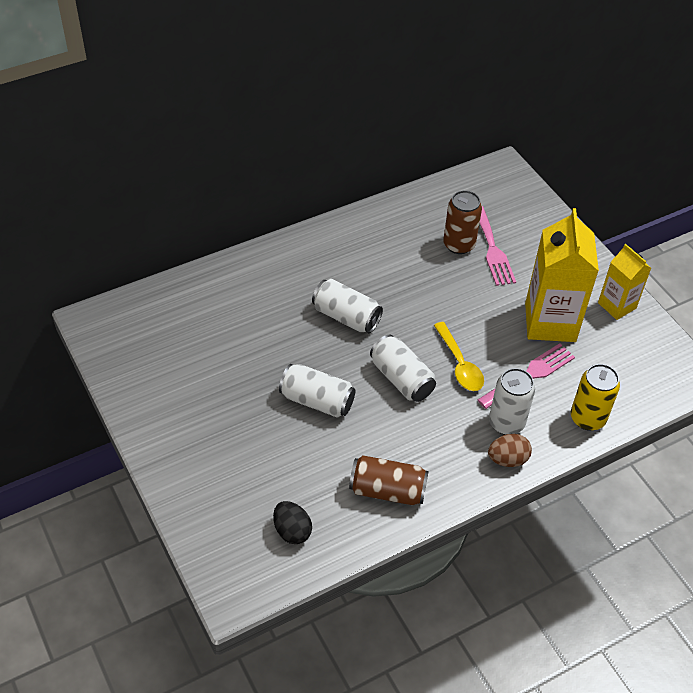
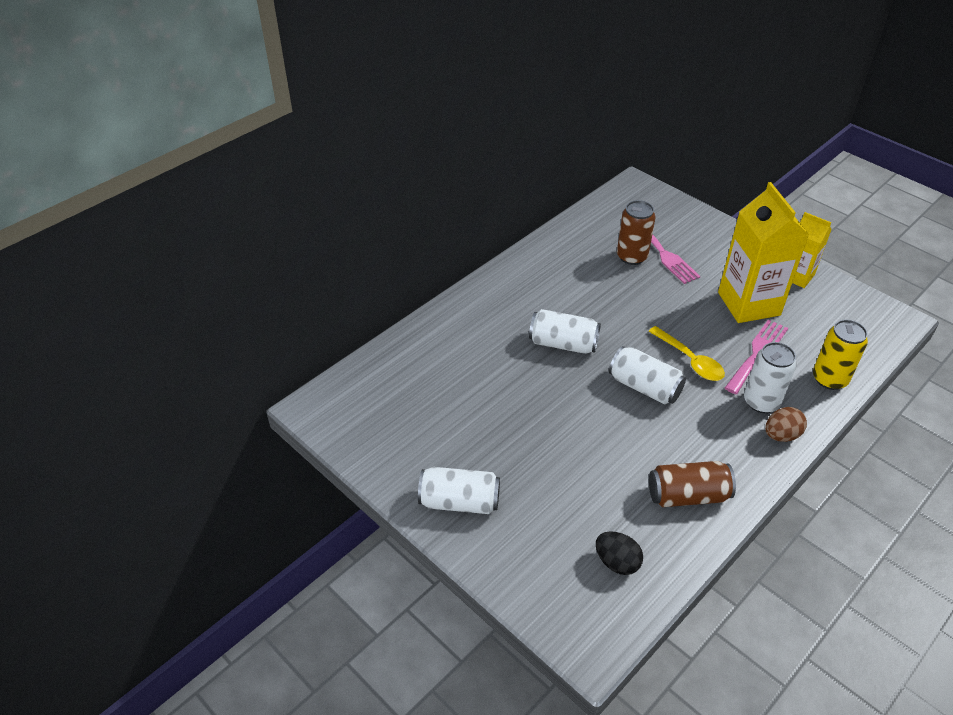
camera: 15 degrees left, 5 degrees down
(317, 401) = (576, 428): white can -> white can (459, 501)

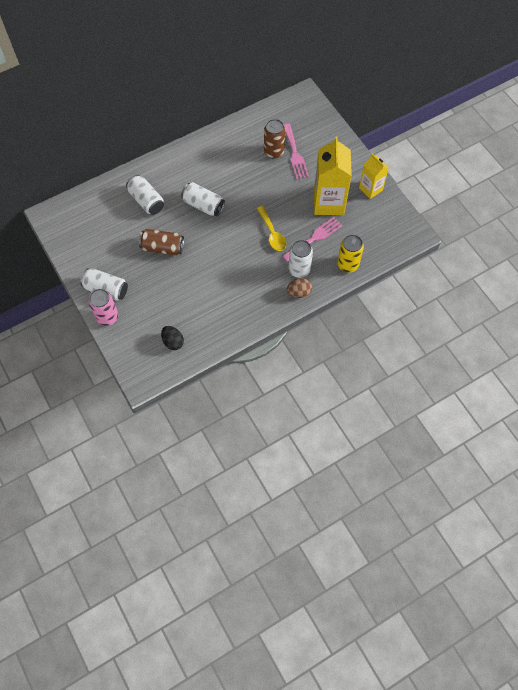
camera: 15 degrees right, 20 degrees up
(480, 547) = (107, 317): none -> pink can
(644, 387) = (237, 244): white can -> white can (146, 201)
(687, 495) = (228, 315): brown can -> brown can (162, 247)

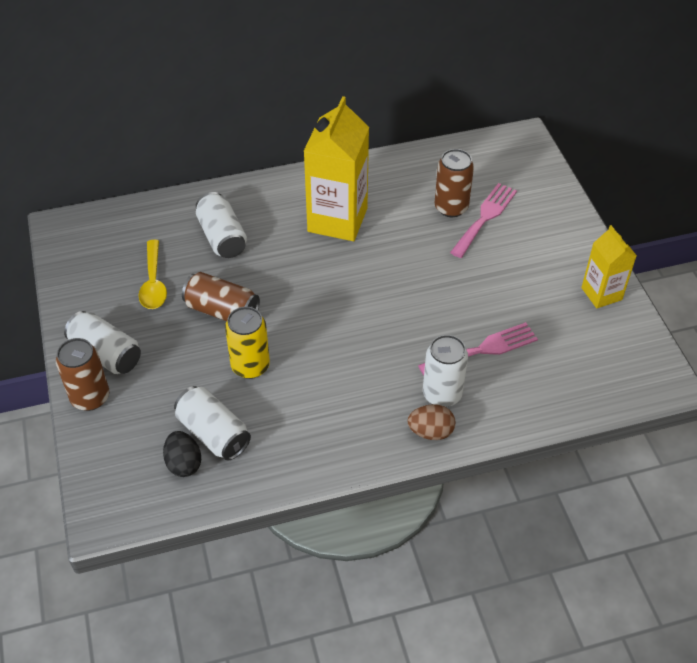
camera: 15 degrees right, 15 degrees down
(107, 317) = (90, 397): pink can -> brown can
(203, 205) = (310, 261): white can -> white can (213, 433)
(272, 233) = (412, 327): yellow spoon -> yellow spoon (153, 283)
(295, 154) = (485, 217): pink fork -> pink fork turned 150 degrees counterclockwise
(328, 202) = (523, 299): yellow carton -> yellow carton (337, 220)
(348, 264) = (531, 404): yellow can -> yellow can (250, 366)

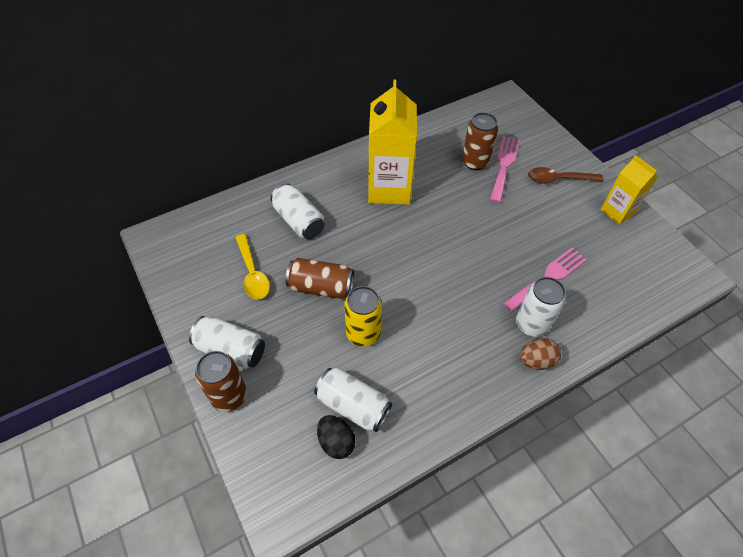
camera: 15 degrees left, 5 degrees up
(545, 244) = (558, 179): none -> brown spoon

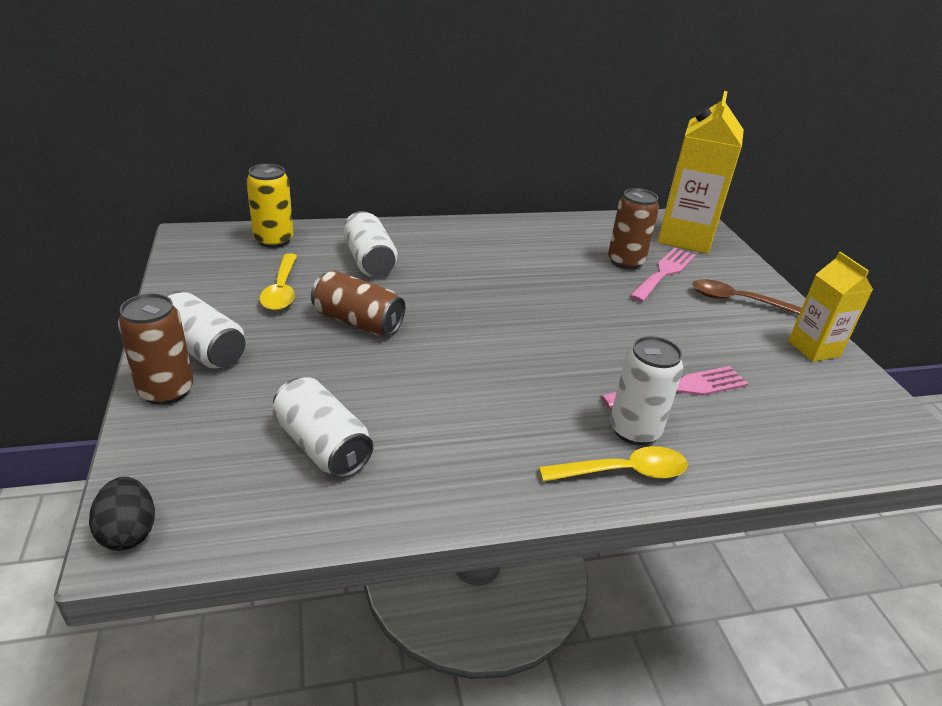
camera: 15 degrees right, 20 degrees down
(336, 442) = (272, 478): black egg -> black egg (129, 532)
(363, 333) = (384, 378): yellow can -> yellow can (273, 240)
(389, 188) = (500, 259): yellow carton -> yellow carton (684, 238)
(536, 361) = (623, 472): brown egg -> yellow spoon

